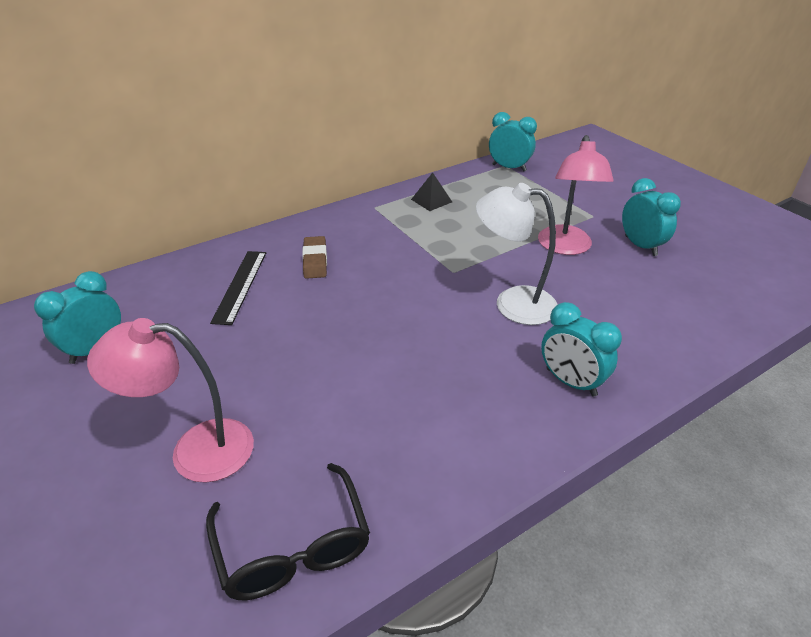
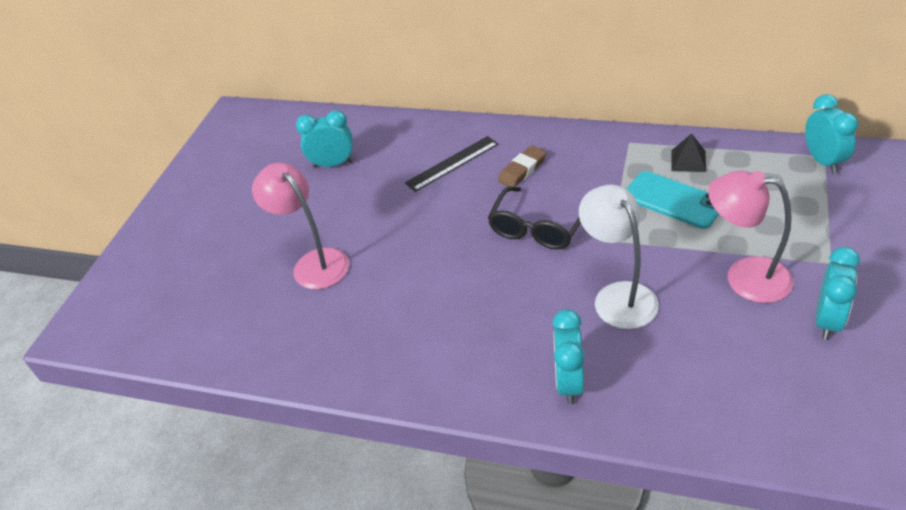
camera: 55 degrees right, 5 degrees up
(293, 547) = (297, 349): black glasses -> black glasses (537, 228)
(457, 227) = (673, 200): none -> turquoise phone
(565, 247) = (744, 276): pink lamp -> pink lamp turned 60 degrees clockwise

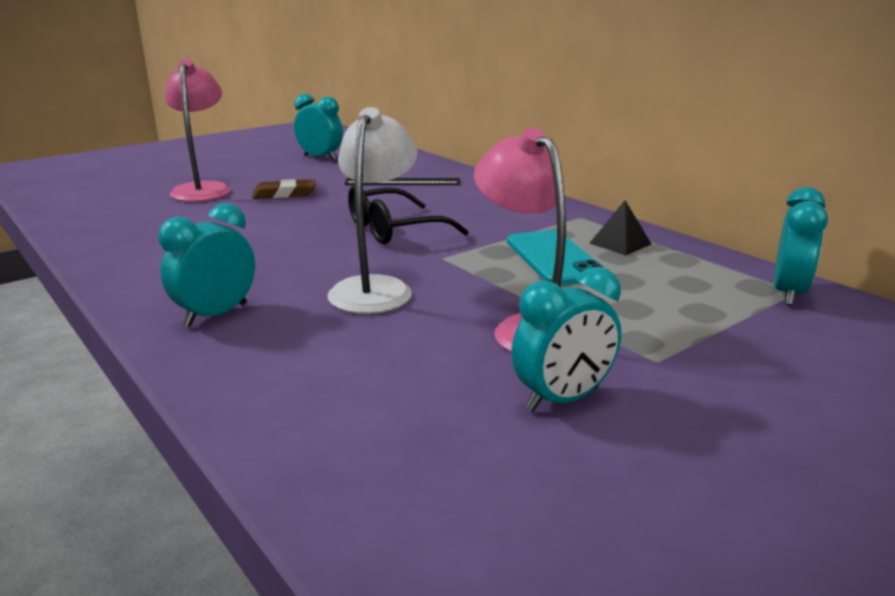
camera: 30 degrees right, 20 degrees down
(522, 170) = (450, 201): brown eraser -> brown eraser (284, 194)

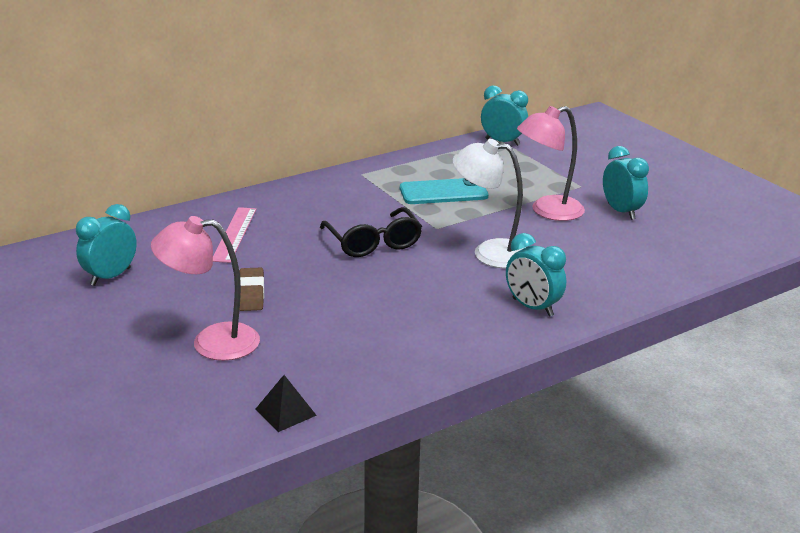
camera: 85 degrees left, 5 degrees up
(402, 182) = (234, 234): black ruler -> pink ruler
(620, 243) = (419, 169): black pyramid -> black pyramid (285, 412)

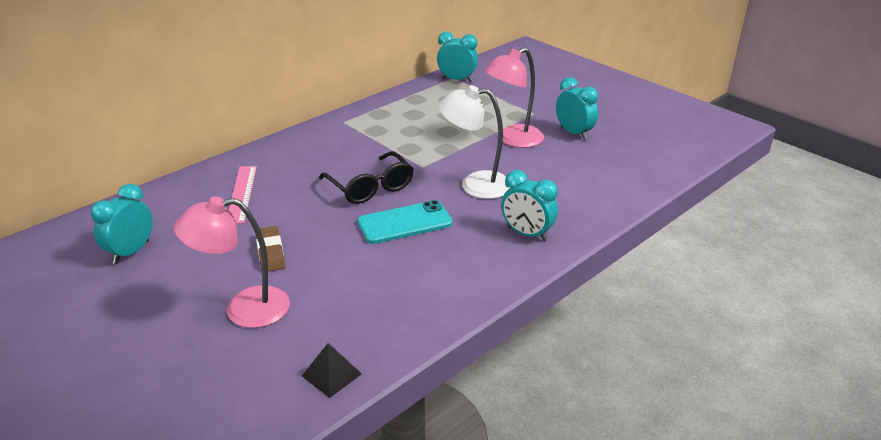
camera: 10 degrees left, 5 degrees up
(443, 192) = (419, 132): turquoise phone -> turquoise phone (405, 223)

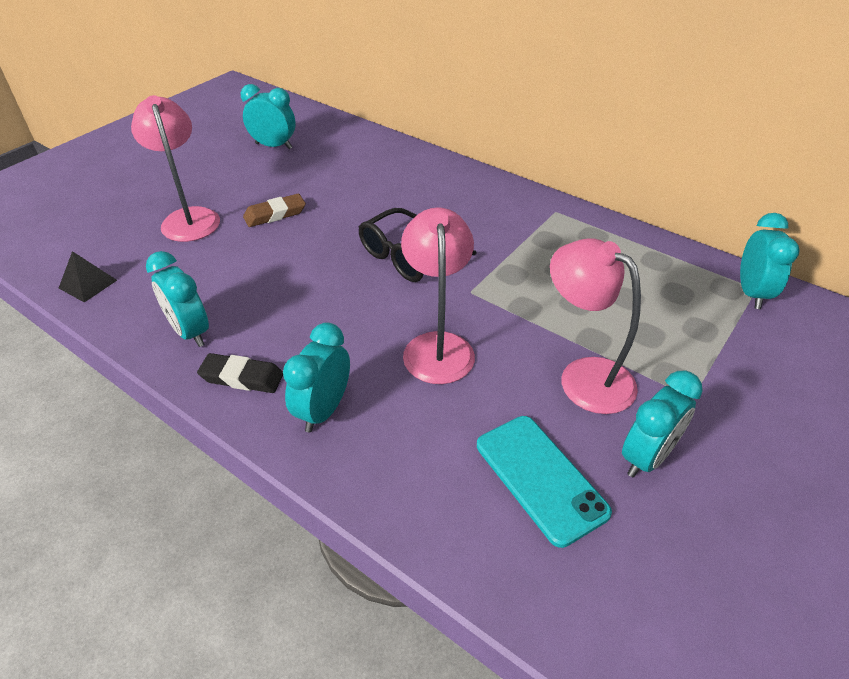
camera: 80 degrees right, 10 degrees up
(241, 194) = (375, 177): pink ruler -> none
(405, 223) = (336, 294): turquoise phone -> turquoise phone (540, 478)
(428, 299) = (190, 332): none -> turquoise clock
(475, 185) = (437, 346): white lamp -> pink lamp
(488, 270) = (242, 377): none -> black eraser

